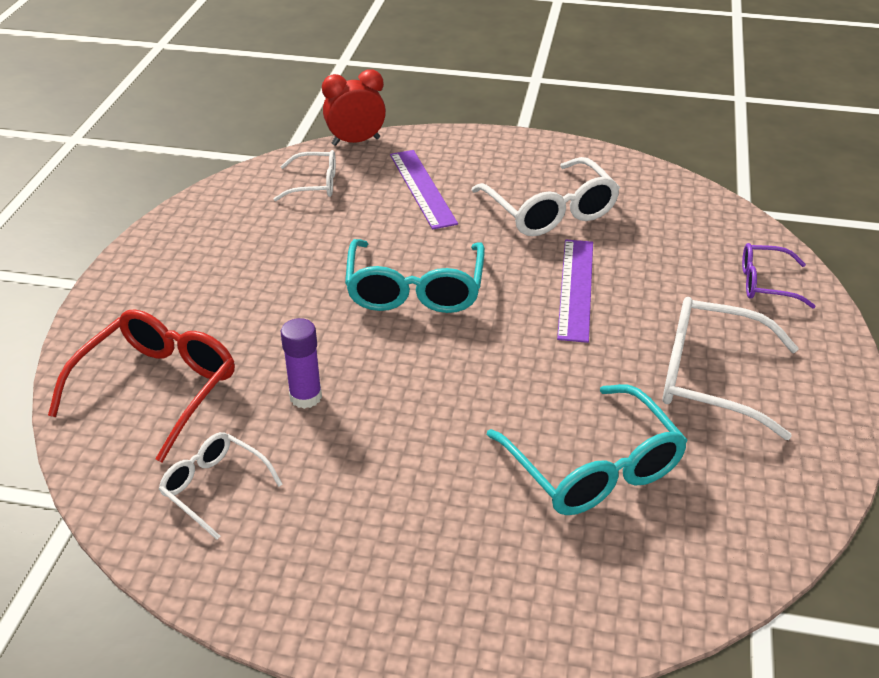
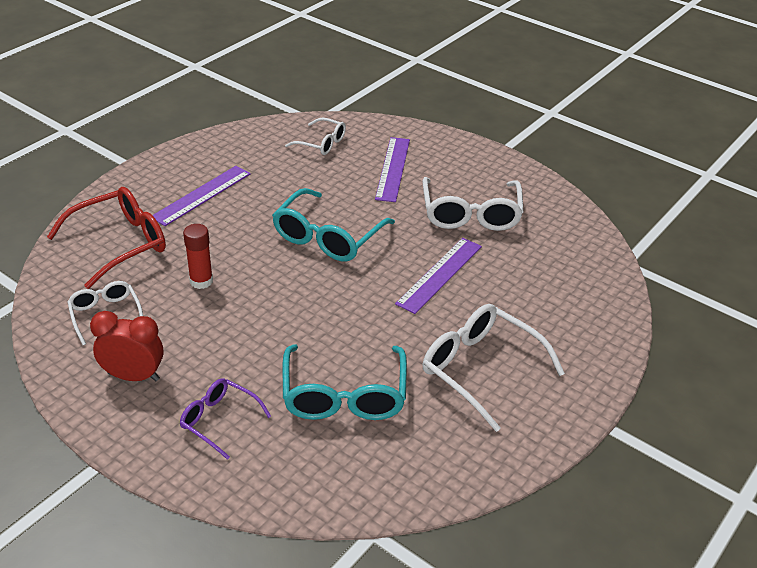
camera: 25 degrees right, 0 degrees up
(216, 291) = (201, 195): none -> purple ruler
(305, 397) = (201, 281): purple glue stick -> red glue stick
(356, 141) = (375, 121): red clock -> red clock (133, 376)
(766, 284) = (587, 320): purple glasses -> purple glasses (219, 420)

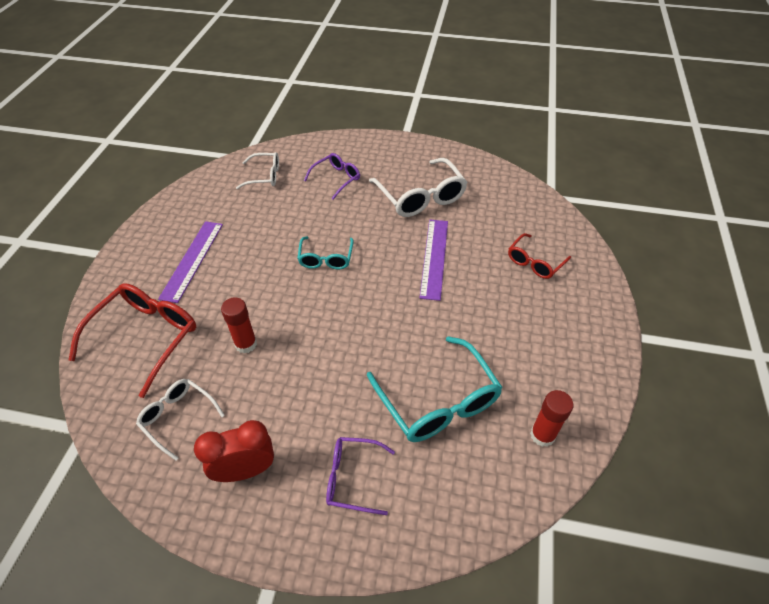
camera: 25 degrees left, 10 degrees up
(328, 237) = (326, 258): turquoise glasses -> turquoise glasses, size x0.58
(393, 169) = (336, 179): purple ruler -> purple glasses
(425, 464) = (542, 435): none -> red glue stick
(480, 369) = (521, 329): white glasses -> none
(548, 317) = (535, 262): none -> red glasses

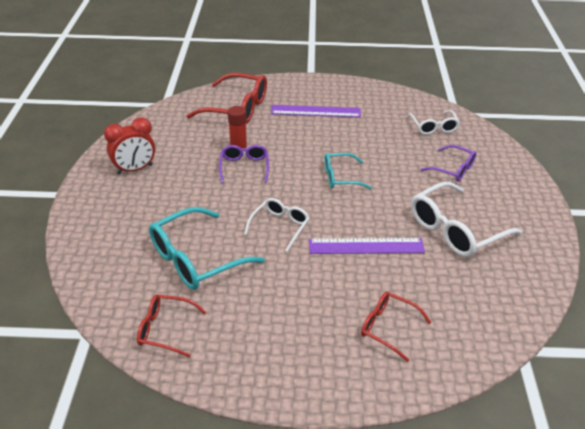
camera: 80 degrees right, 10 degrees down
(178, 417) = (173, 135): white glasses -> white glasses (280, 226)
(245, 470) = (134, 169): red clock -> red clock turned 90 degrees clockwise
(352, 478) = (127, 218): purple glasses -> purple glasses (244, 167)
(542, 435) = (165, 329): red glue stick -> red glasses

